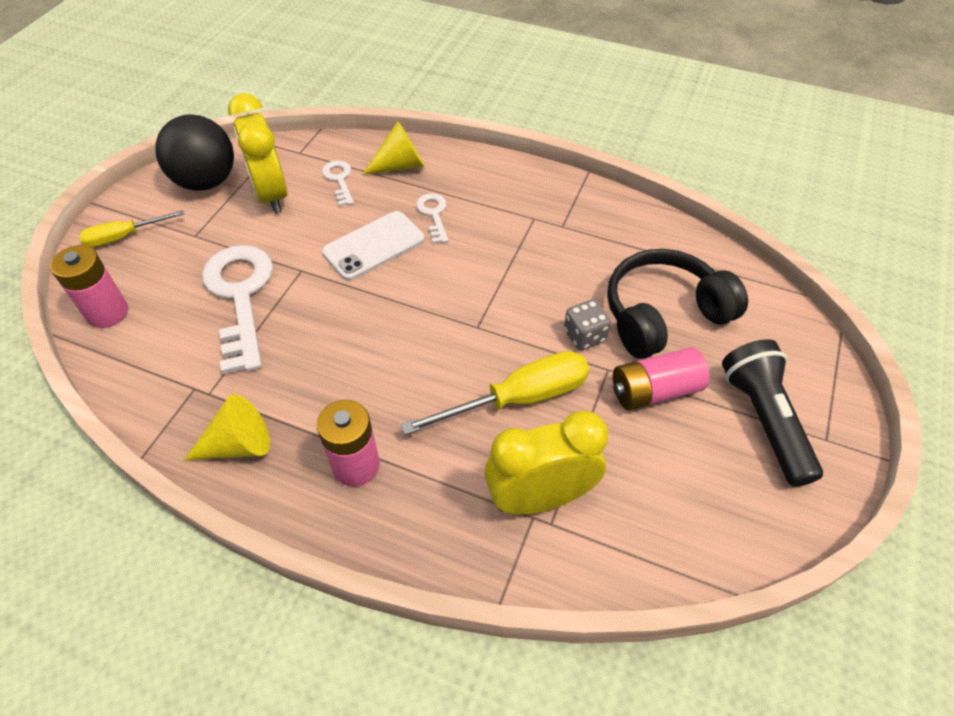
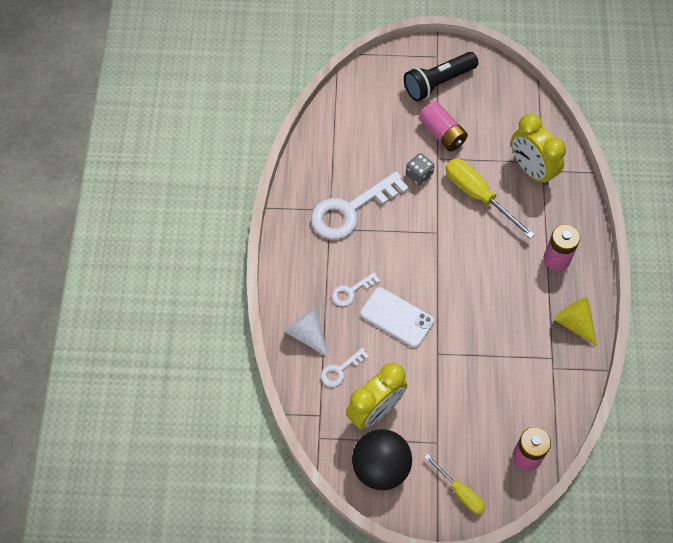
camera: 110 degrees left, 10 degrees up
(240, 296) = (476, 379): white key -> white key (350, 210)
(400, 165) = (307, 334): yellow cone -> white cone
(663, 314) = (384, 139): black headphones -> none

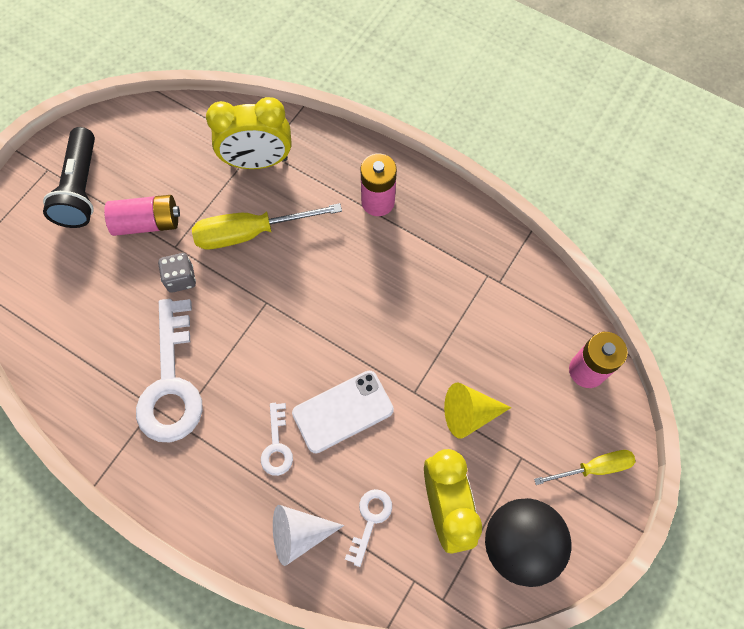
camera: 60 degrees left, 5 degrees up
(340, 370) = (370, 520): white key -> white key turned 150 degrees counterclockwise
(574, 323) = (461, 230): yellow cone -> yellow cone (469, 414)

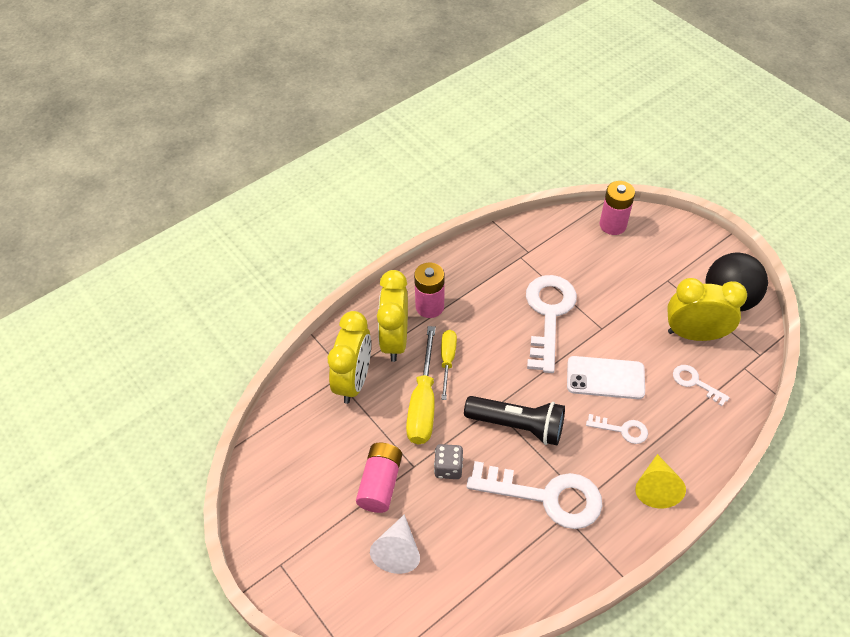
camera: 70 degrees left, 15 degrees down
(81, 188) = (317, 535): black flashlight -> black flashlight (517, 425)
(299, 534) = (697, 432): white cone -> white cone (398, 551)
(321, 182) = (394, 340): none -> yellow clock
(343, 411) = (605, 378): white phone -> white phone turned 75 degrees counterclockwise
(412, 327) = (548, 315): none -> white key
(469, 414) = (627, 300): yellow cone -> yellow cone (656, 487)
(593, 468) = (683, 244): yellow screwdriver -> yellow screwdriver (447, 360)

